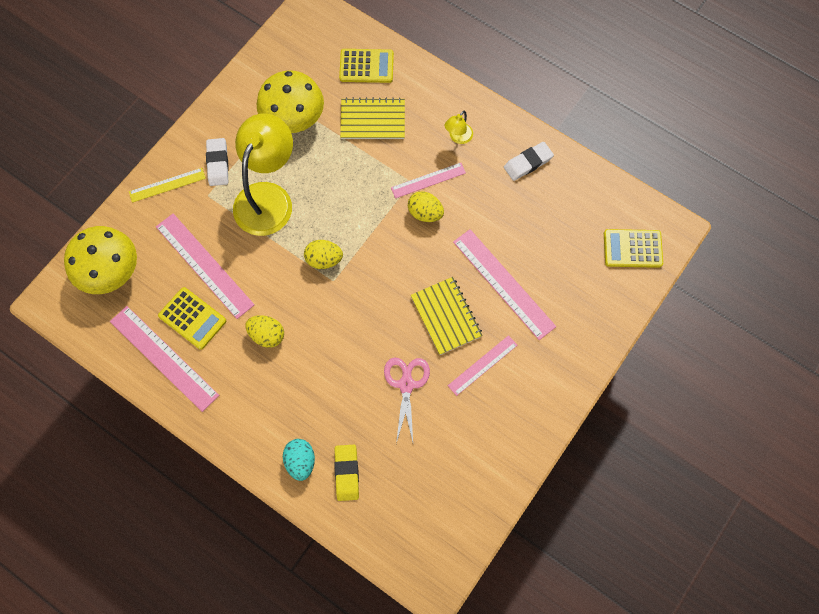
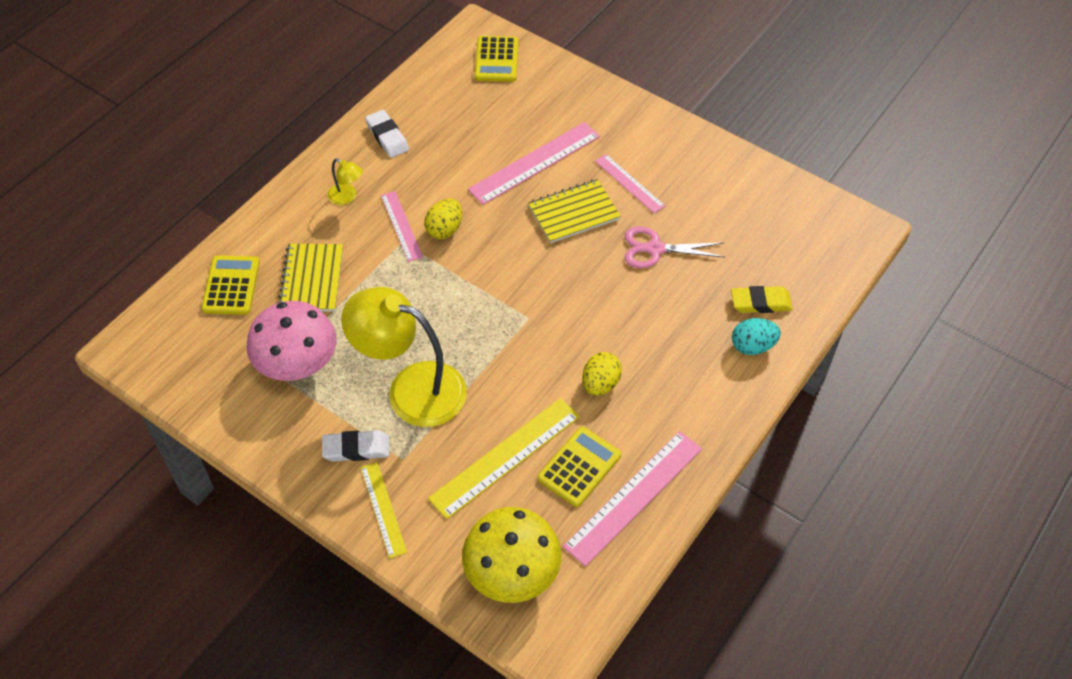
camera: 90 degrees left, 15 degrees down
(204, 265) = (505, 457): pink ruler -> yellow ruler
(293, 118) = (297, 364): yellow mushroom -> pink mushroom
(324, 260) = (501, 327): yellow egg -> none

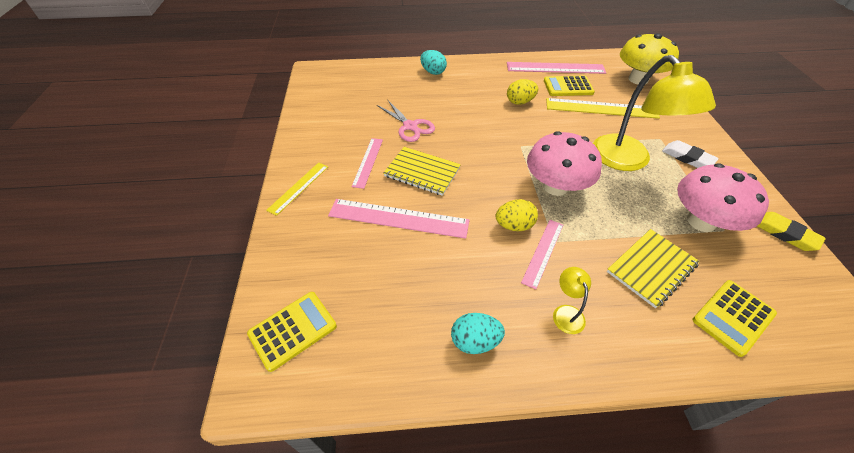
camera: 130 degrees left, 5 degrees down
(383, 509) = (688, 128): yellow ruler -> yellow ruler (298, 187)
(387, 137) = (475, 341): white eraser -> turquoise egg
(449, 296) = (555, 186): none -> pink mushroom
(760, 303) = (403, 80): yellow eraser -> yellow eraser (784, 233)

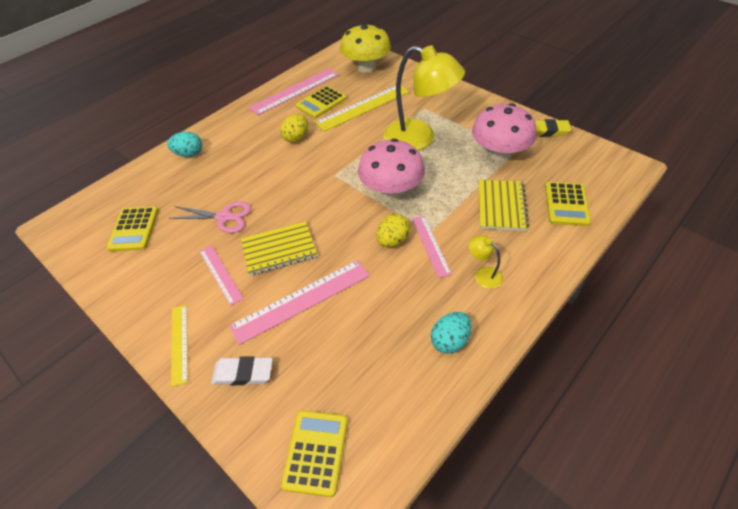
camera: 40 degrees left, 0 degrees up
(350, 99) = (134, 229): none -> yellow calculator
(687, 157) = (452, 112): white eraser -> white eraser (243, 373)

